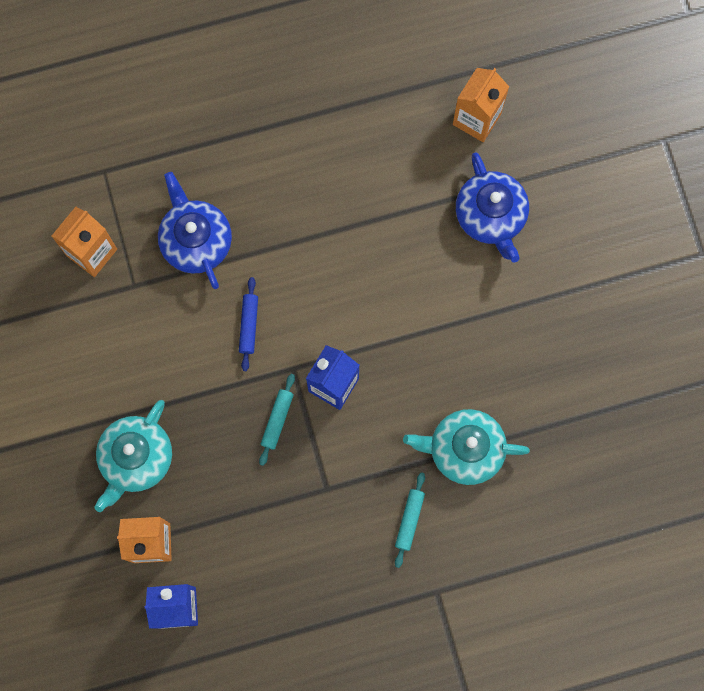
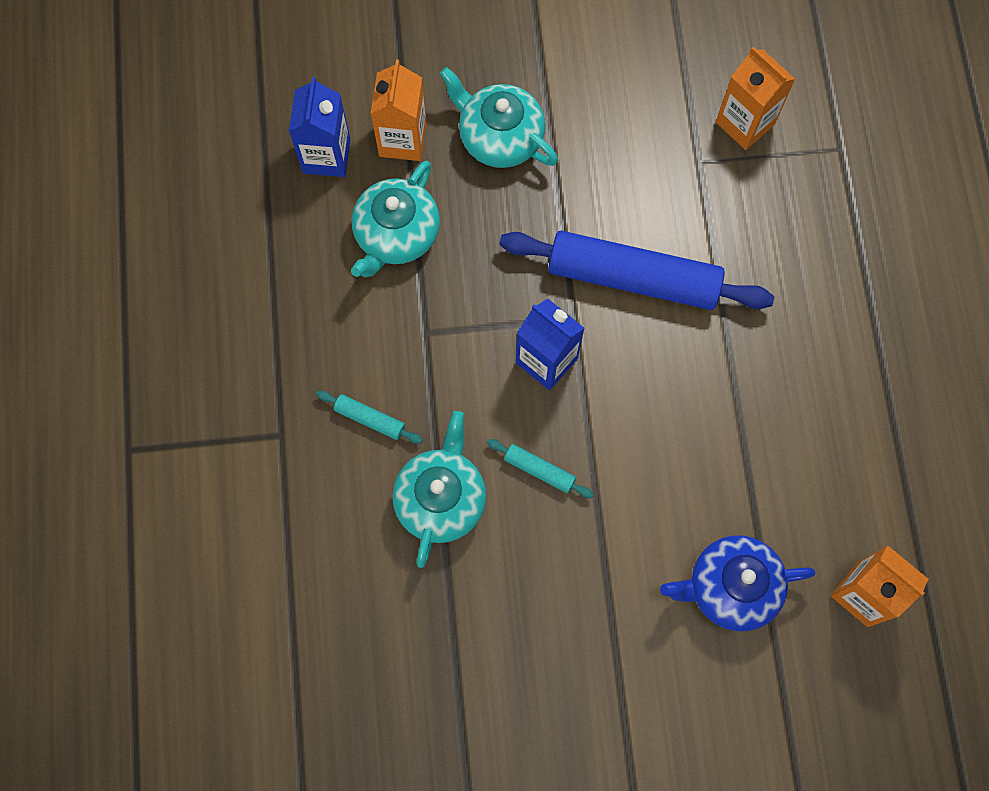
camera: 100 degrees right, 5 degrees down
(196, 240) = (744, 235): blue teapot -> none
(242, 531) = (396, 234): none -> turquoise teapot
(248, 325) = (633, 277): blue rolling pin -> blue rolling pin, size x2.43
(277, 420) = (515, 291): turquoise rolling pin -> turquoise rolling pin (539, 470)

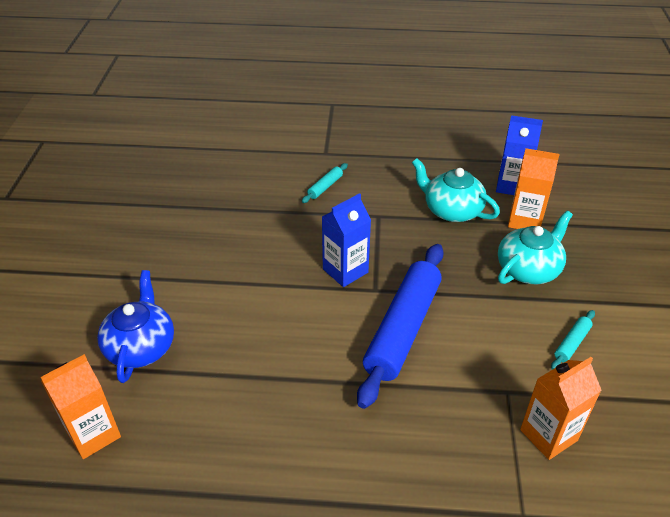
camera: 100 degrees right, 30 degrees down
(441, 498) = (264, 210): turquoise teapot -> none
(539, 470) = (266, 256): turquoise rolling pin -> turquoise rolling pin (571, 343)

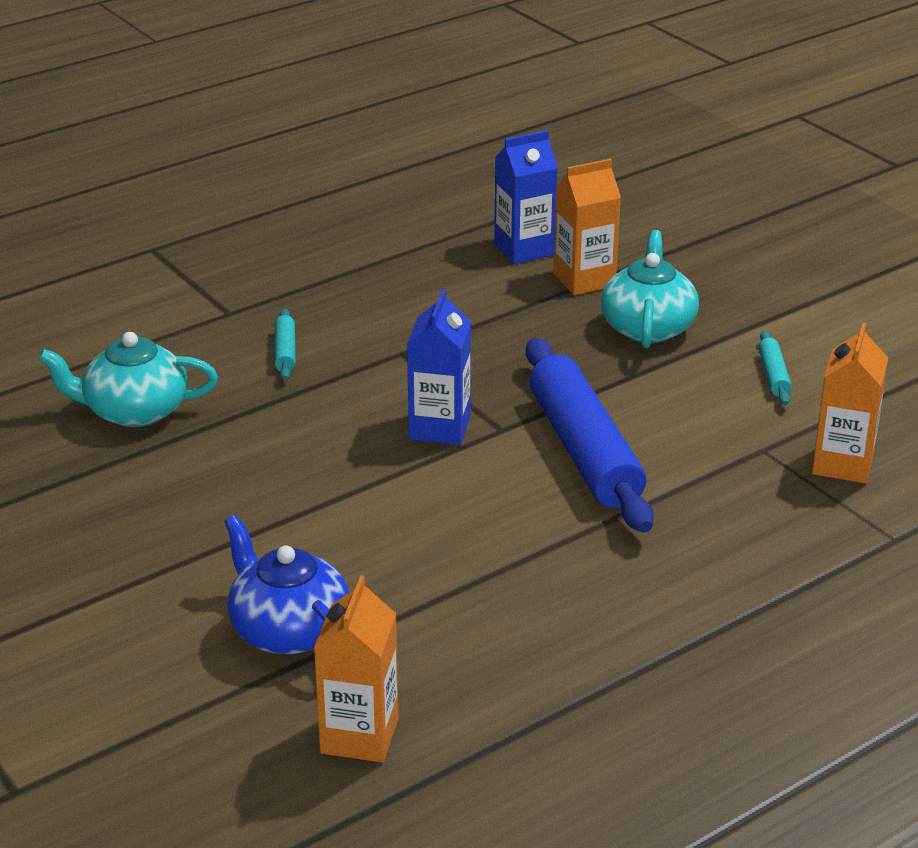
camera: 40 degrees left, 10 degrees down
(451, 210) = (485, 306): turquoise teapot -> turquoise teapot (134, 411)

